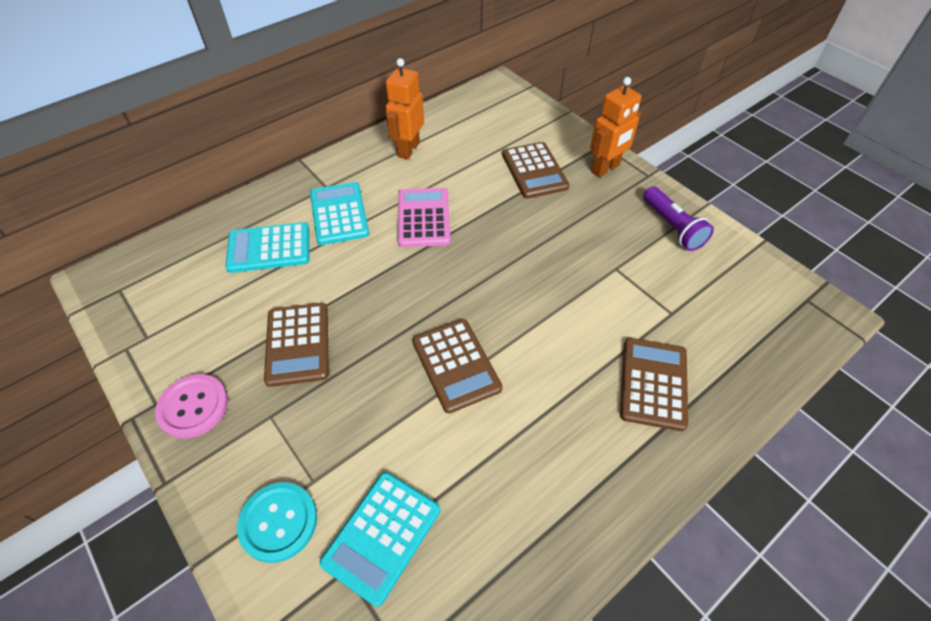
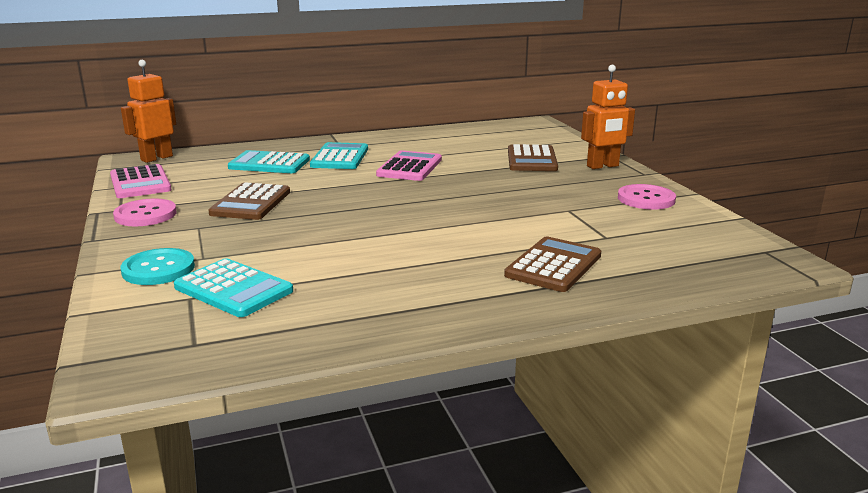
camera: 20 degrees right, 30 degrees down
(142, 333) = (140, 183): none -> pink calculator
(382, 536) = (233, 289): turquoise calculator -> turquoise calculator turned 105 degrees counterclockwise
(408, 149) = (425, 139): orange robot -> orange robot (156, 158)
(456, 365) = (373, 230): brown calculator -> none
(672, 227) = (646, 199): purple flashlight -> pink button

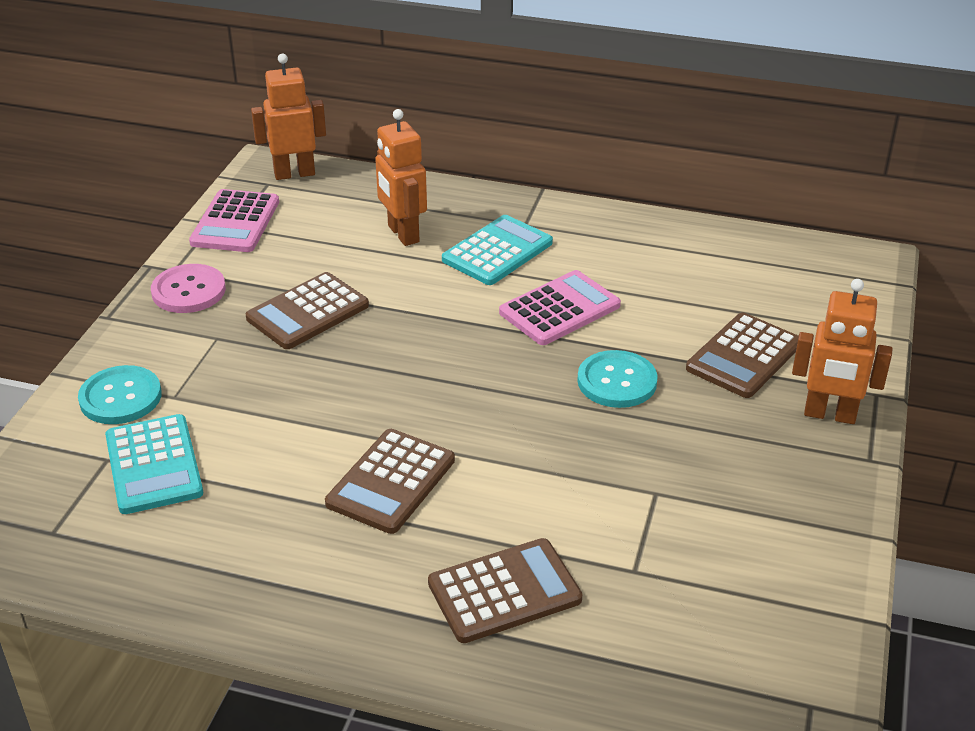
camera: 35 degrees right, 15 degrees up
(269, 164) = (403, 234): turquoise calculator -> orange robot
(415, 248) = (391, 482): none -> brown calculator
(483, 182) = (617, 381): none -> turquoise button
(646, 199) = (793, 518): pink button -> none

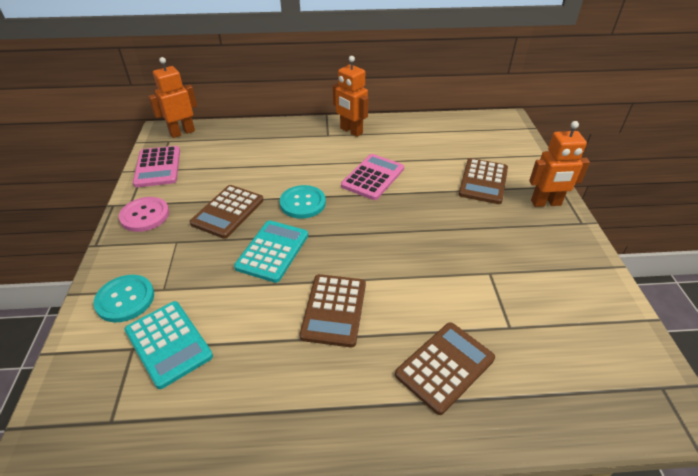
camera: 20 degrees left, 5 degrees up
(403, 234) = (262, 154): orange robot -> orange robot (351, 131)
(497, 251) = (321, 153): turquoise calculator -> turquoise calculator (272, 251)
(617, 381) = (428, 211): turquoise button -> turquoise button (302, 203)

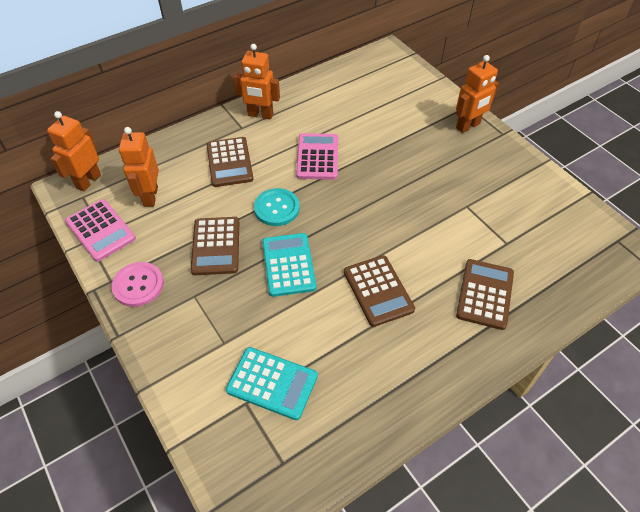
camera: 30 degrees left, 10 degrees up
(125, 299) = (198, 368): turquoise button -> none
(214, 158) = (150, 196): none -> orange robot
(483, 181) = (409, 124): brown calculator -> brown calculator (229, 162)

